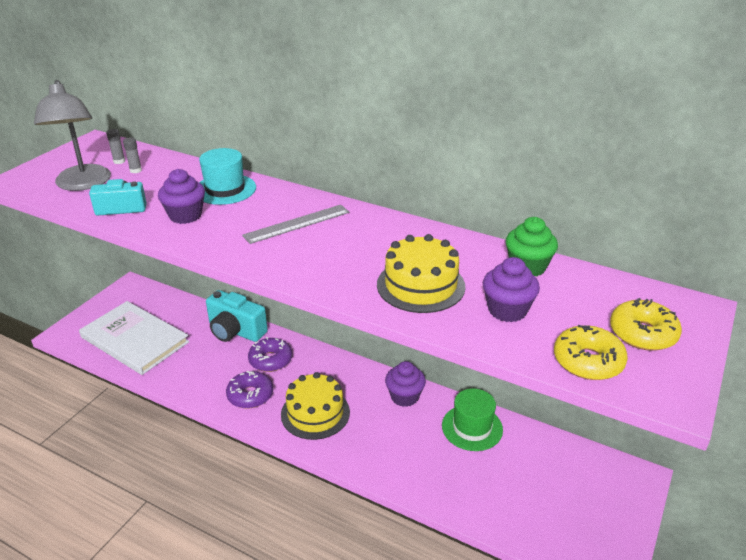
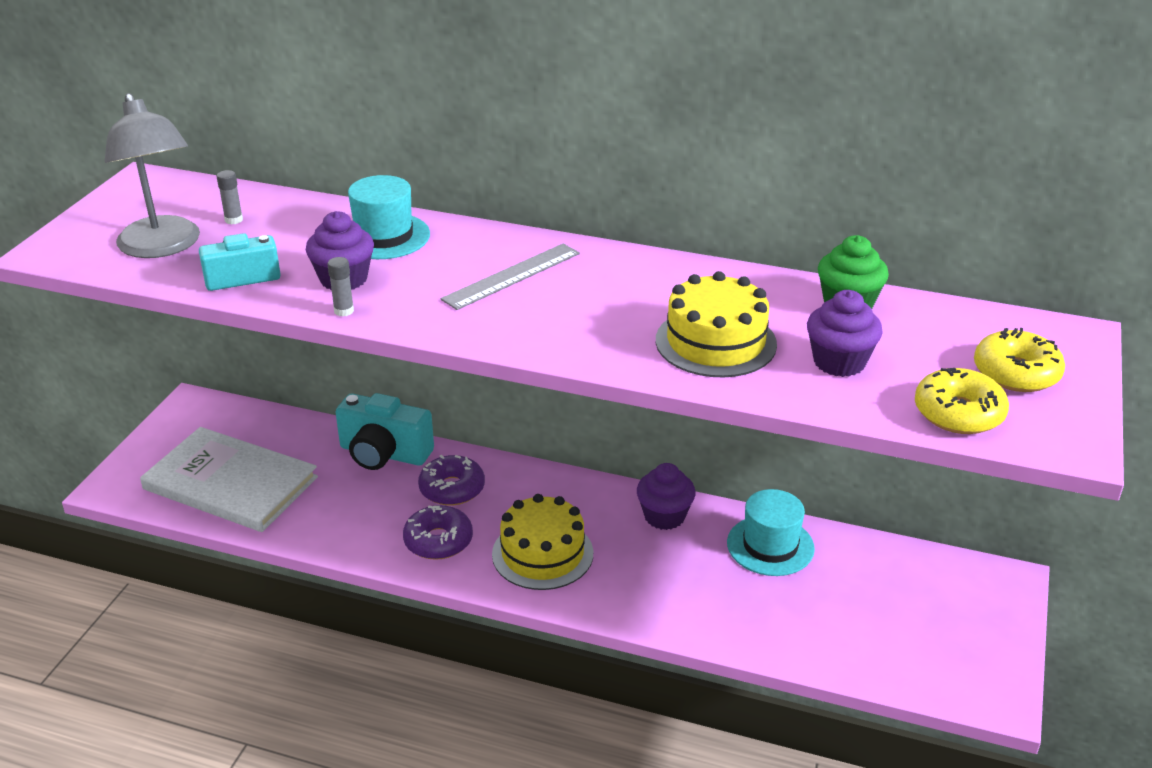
camera: 10 degrees left, 0 degrees up
(119, 161) = (200, 208): grey glue stick -> grey glue stick (344, 311)
(472, 427) = (770, 546): green hat -> turquoise hat

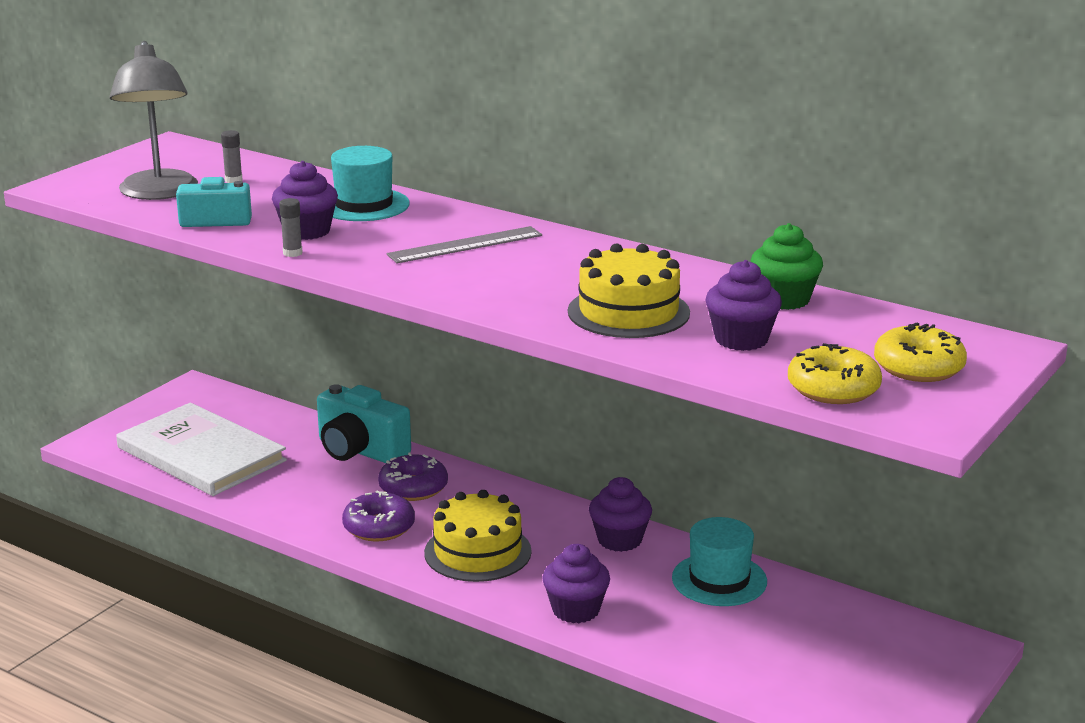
camera: 15 degrees right, 10 degrees down
(659, 604) = (576, 610): none -> purple cupcake

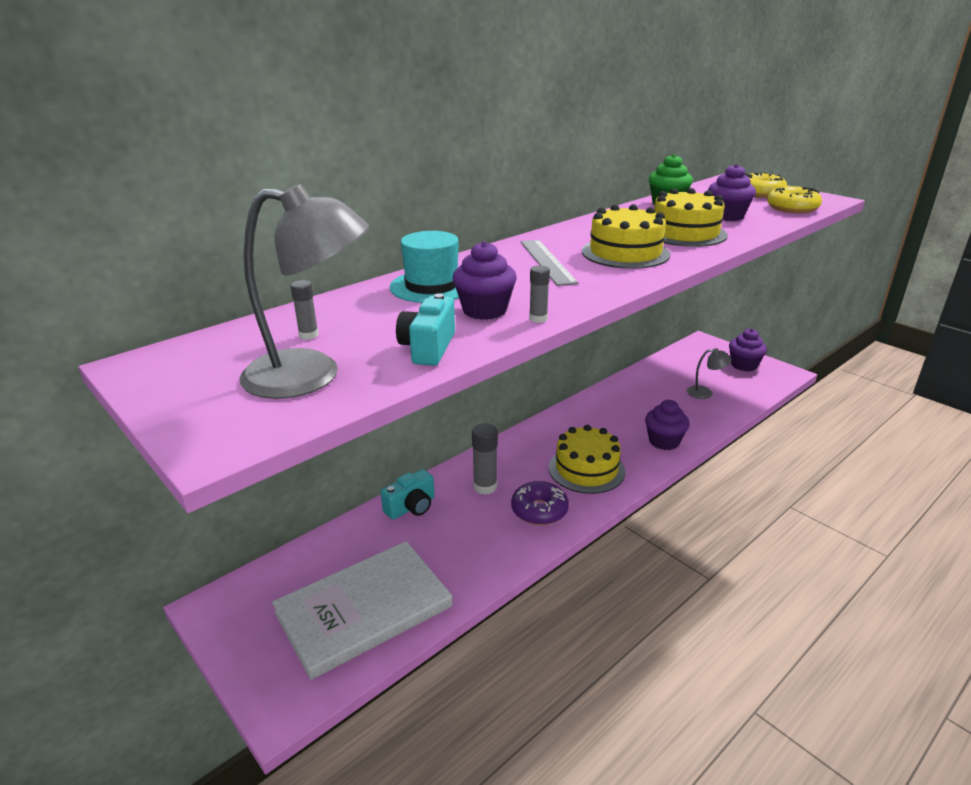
camera: 75 degrees left, 5 degrees up
(360, 450) = (411, 507): turquoise camera -> turquoise camera, size x0.65
(413, 488) = (485, 487): purple donut -> grey glue stick
(519, 281) = (625, 253): none -> yellow cake
(619, 540) = (584, 414): purple cupcake -> purple cupcake (744, 365)
(719, 580) = (635, 391): turquoise hat -> none
(754, 647) = (705, 393): none -> grey lamp

